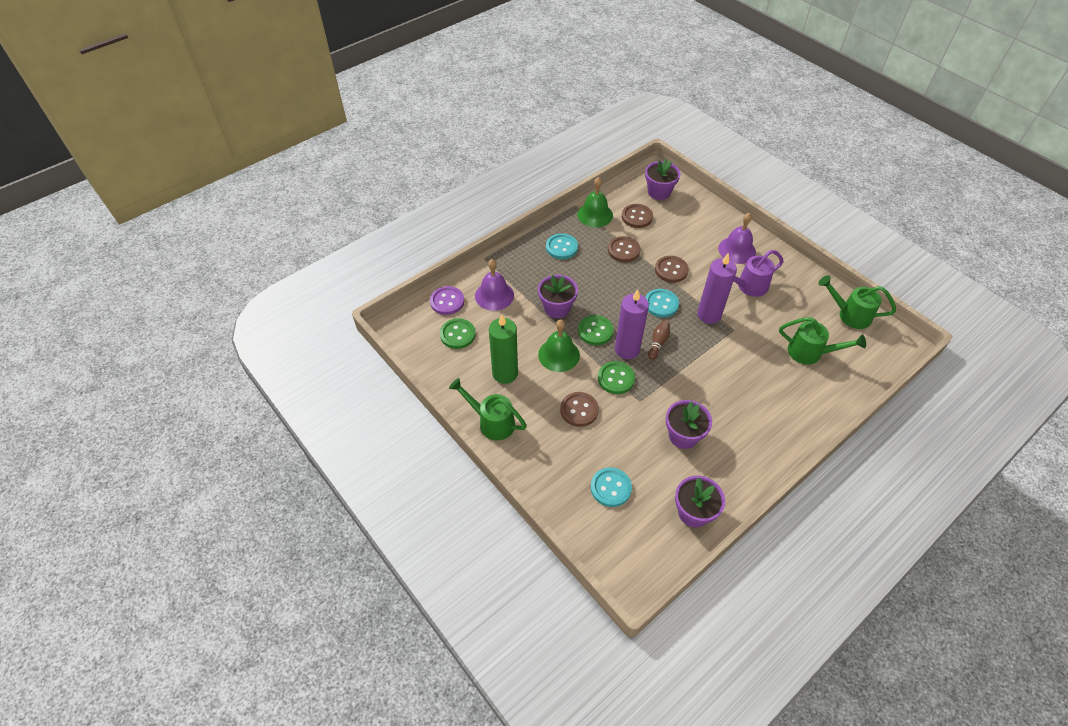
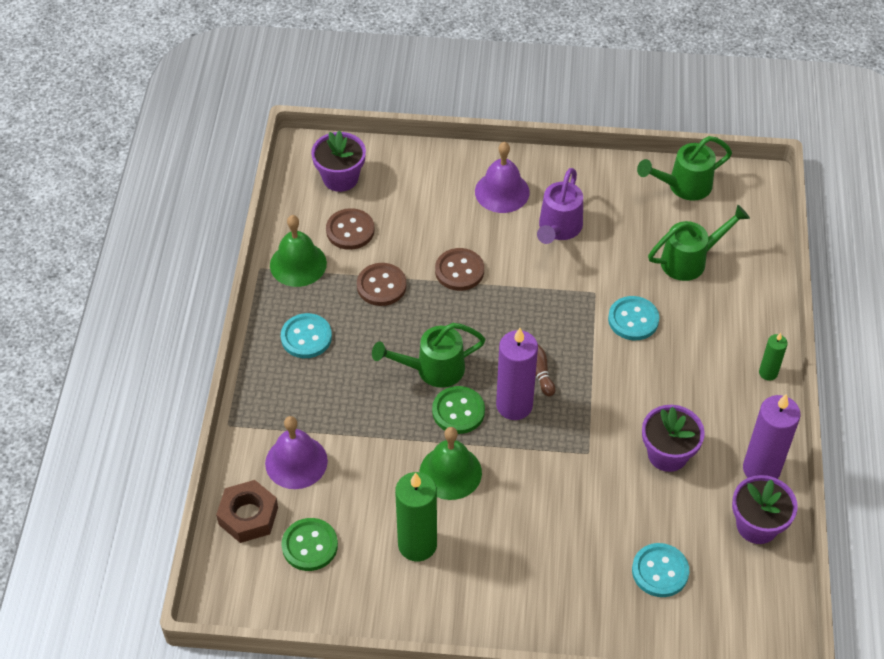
camera: 45 degrees left, 0 degrees up
(447, 301) = (248, 516): purple button -> brown nut
(492, 422) = (467, 611): green watering can -> green watering can (433, 369)
(557, 308) = (386, 418): purple flower pot -> none
(579, 410) = (540, 516): brown button -> none
(616, 378) = (538, 448): green button -> none
(661, 304) = (492, 321): turquoise button -> turquoise button (633, 319)
(709, 315) = (553, 295): purple candle -> purple candle (761, 469)
(793, 442) = (768, 373): none -> green candle

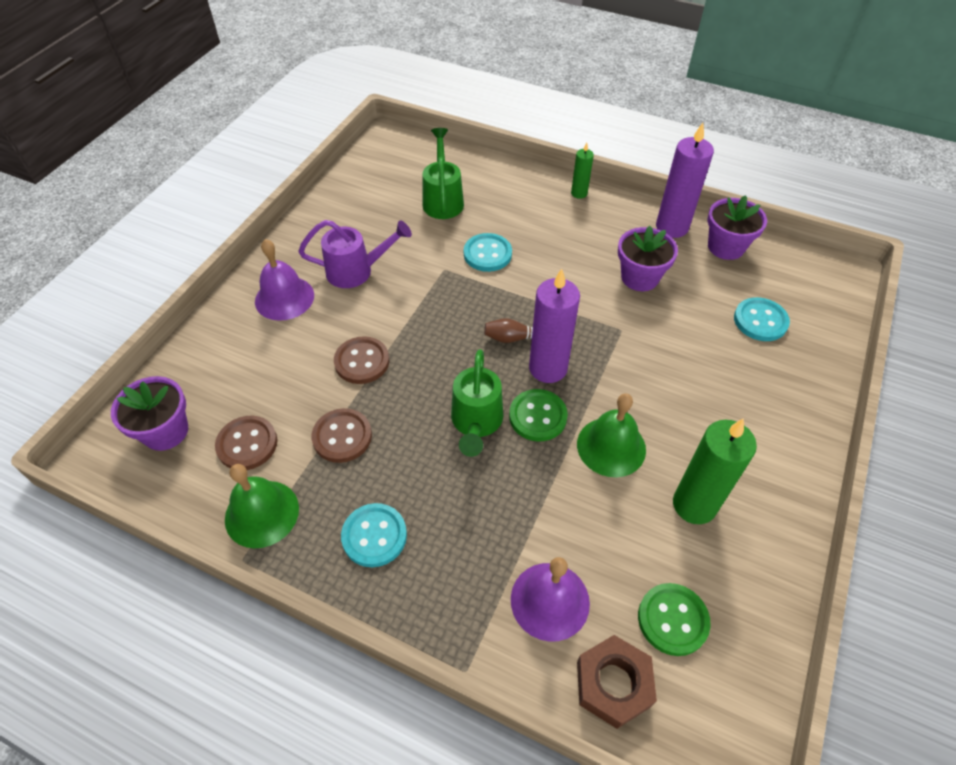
camera: 70 degrees left, 0 degrees up
(558, 228) = (356, 271): purple watering can -> purple watering can turned 45 degrees counterclockwise
(684, 186) = (362, 178): green watering can -> none

